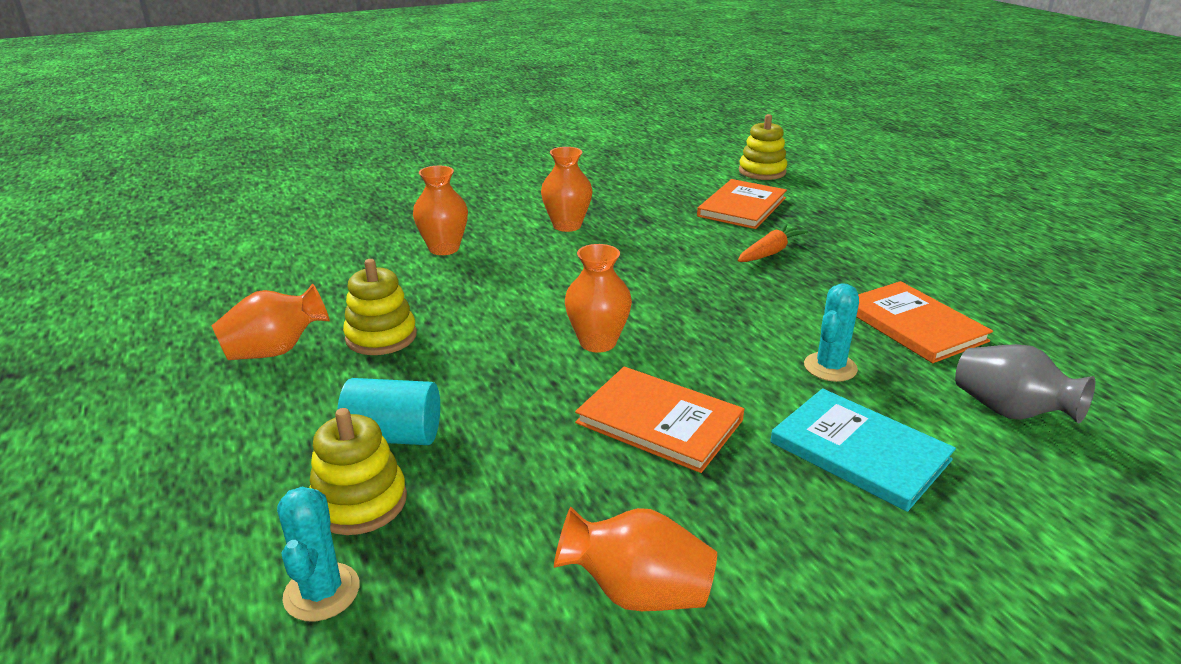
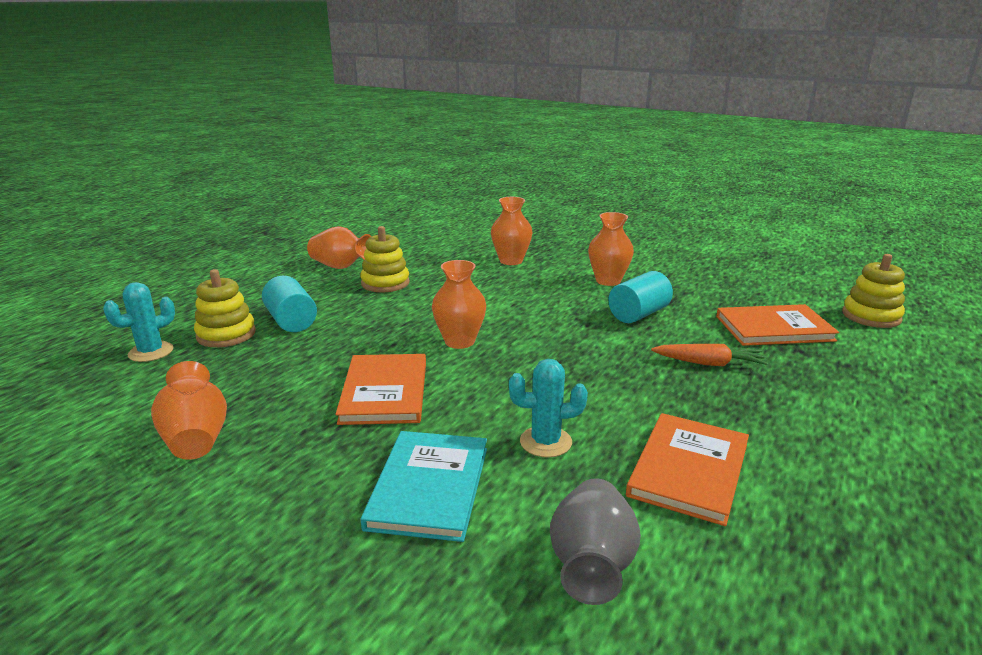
camera: 55 degrees right, 5 degrees down
(653, 241) = (638, 314): none -> turquoise cylinder

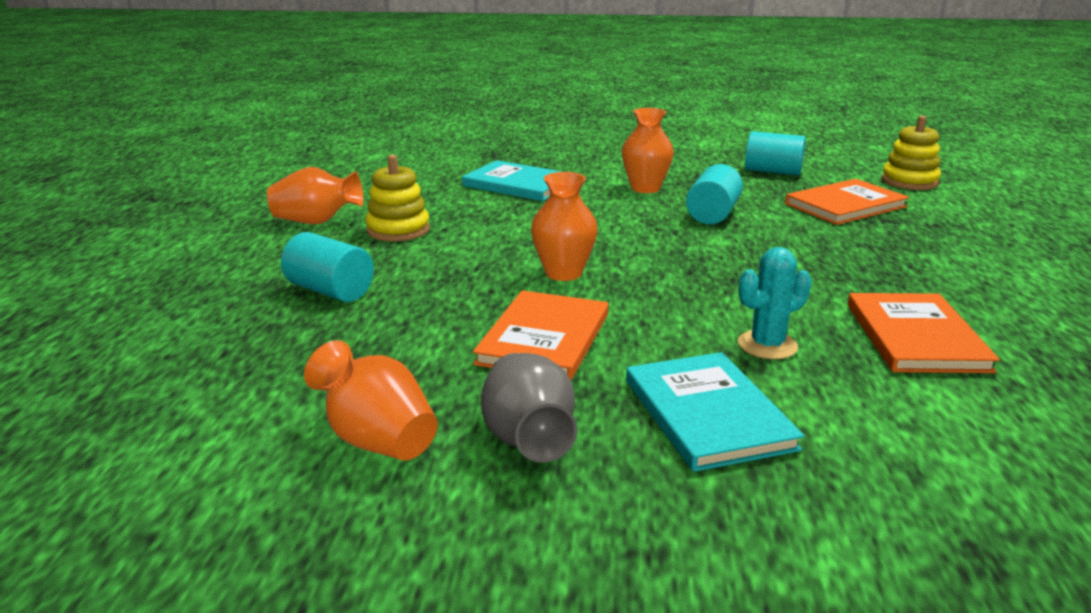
camera: 25 degrees left, 0 degrees up
(151, 352) = (174, 363): turquoise cactus -> none
(226, 334) = (259, 322): yellow stacking toy -> none
(385, 392) = (544, 339): orange book -> orange book turned 45 degrees clockwise
(511, 261) = (518, 184): orange vase -> turquoise book
(591, 565) = (932, 435): grey vase -> grey vase (528, 439)
(709, 363) = (827, 245): orange carrot -> none
(741, 284) = (772, 172): none -> turquoise cylinder

